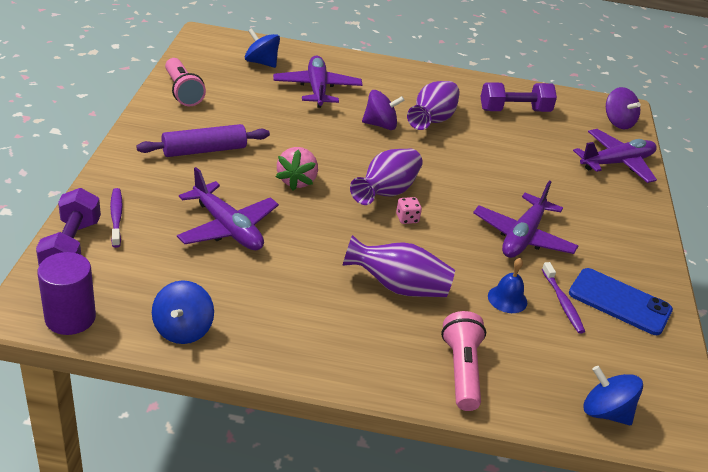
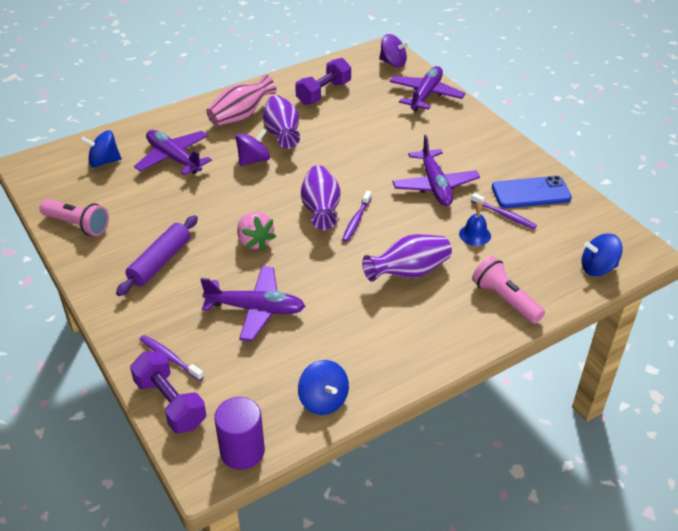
camera: 35 degrees left, 5 degrees up
(407, 218) = (356, 220): pink dice -> purple toothbrush
(414, 89) = (241, 116): none -> pink vase

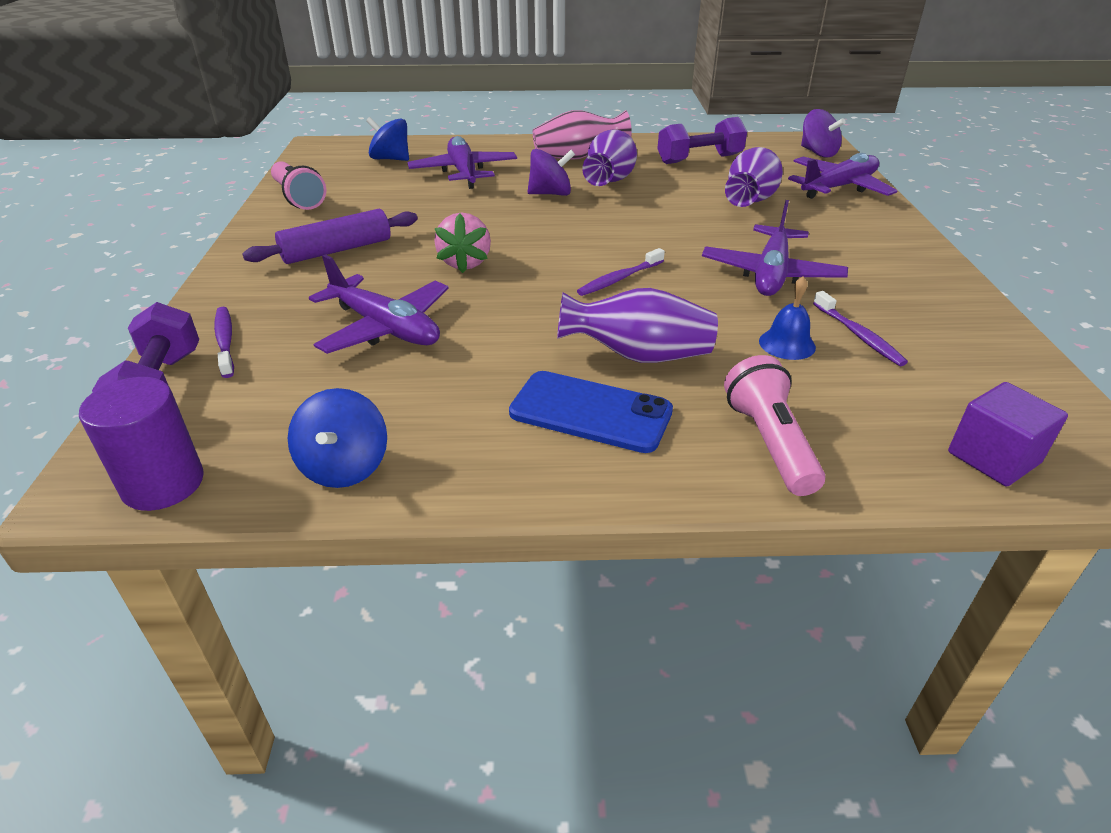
camera: 30 degrees right, 5 degrees down
(321, 210) = (582, 256): purple vase -> purple vase (750, 201)
(531, 193) = (928, 322): blue phone -> blue phone (590, 412)
(598, 268) = (993, 458): blue spinning top -> purple cube

